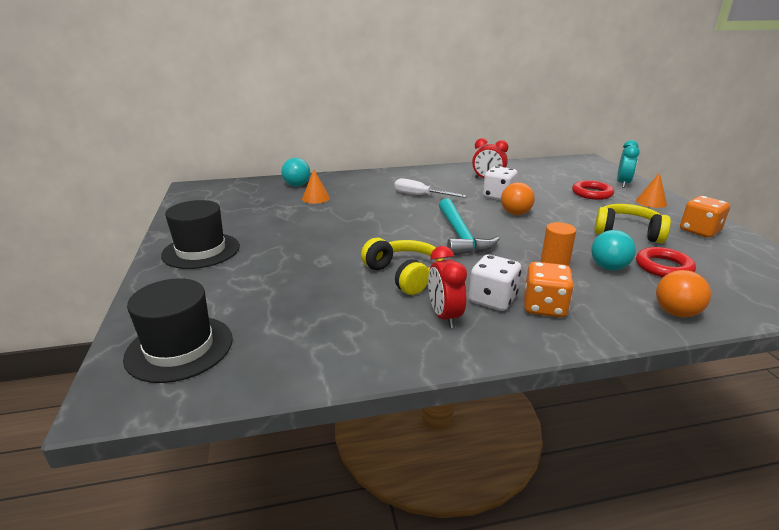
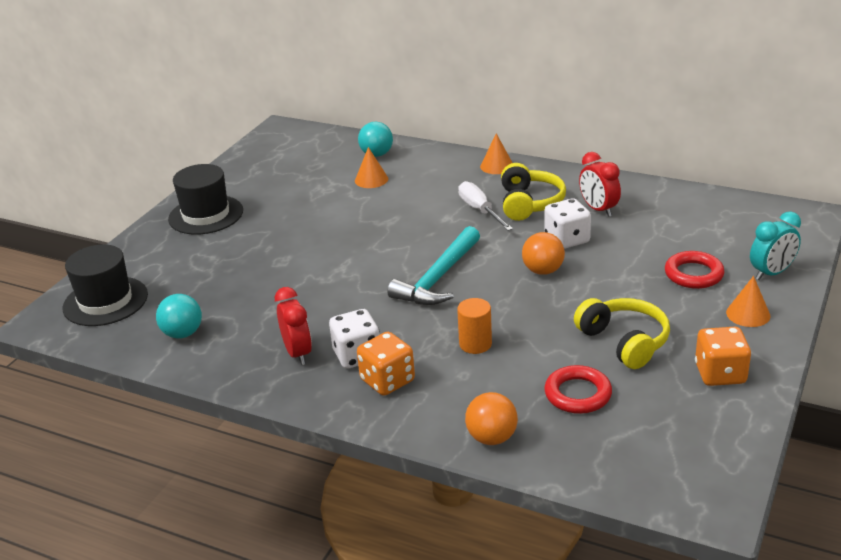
camera: 40 degrees right, 5 degrees up
(391, 174) = (497, 166): none -> orange cone
(404, 275) = (324, 302): yellow headphones -> yellow headphones (529, 203)
(444, 316) = (298, 353): red clock -> red clock turned 135 degrees clockwise
(608, 267) = (519, 371): turquoise ball -> turquoise ball (183, 334)

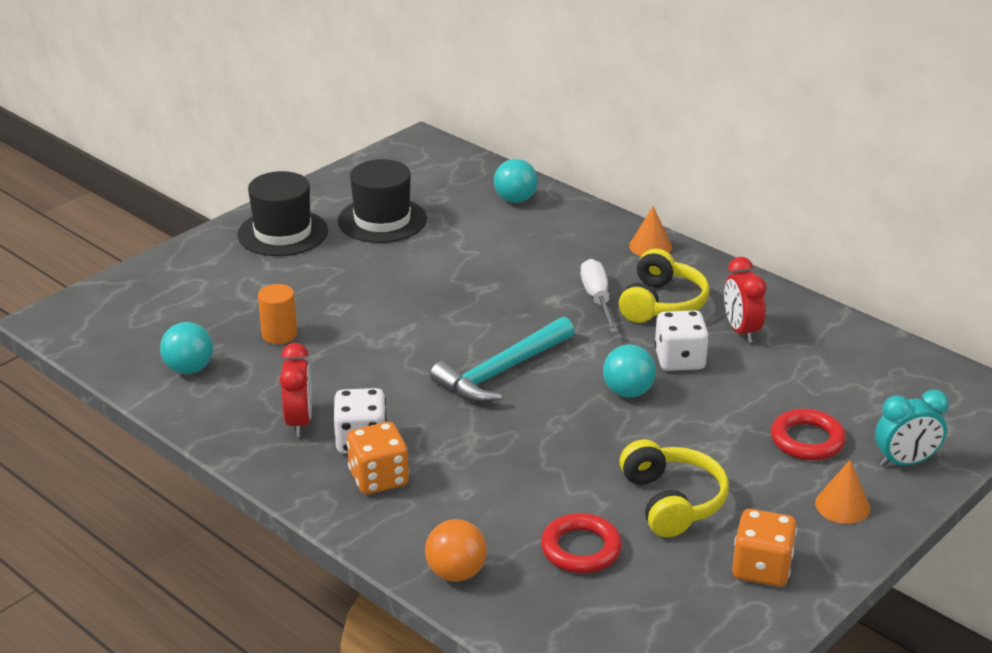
camera: 15 degrees right, 0 degrees up
(105, 301) = (127, 311): black hat -> black hat (382, 220)
(371, 179) = (491, 231): orange cone -> none
(475, 344) = (499, 461): orange cylinder -> orange cylinder (279, 334)
(543, 271) = (628, 392): orange ball -> turquoise ball

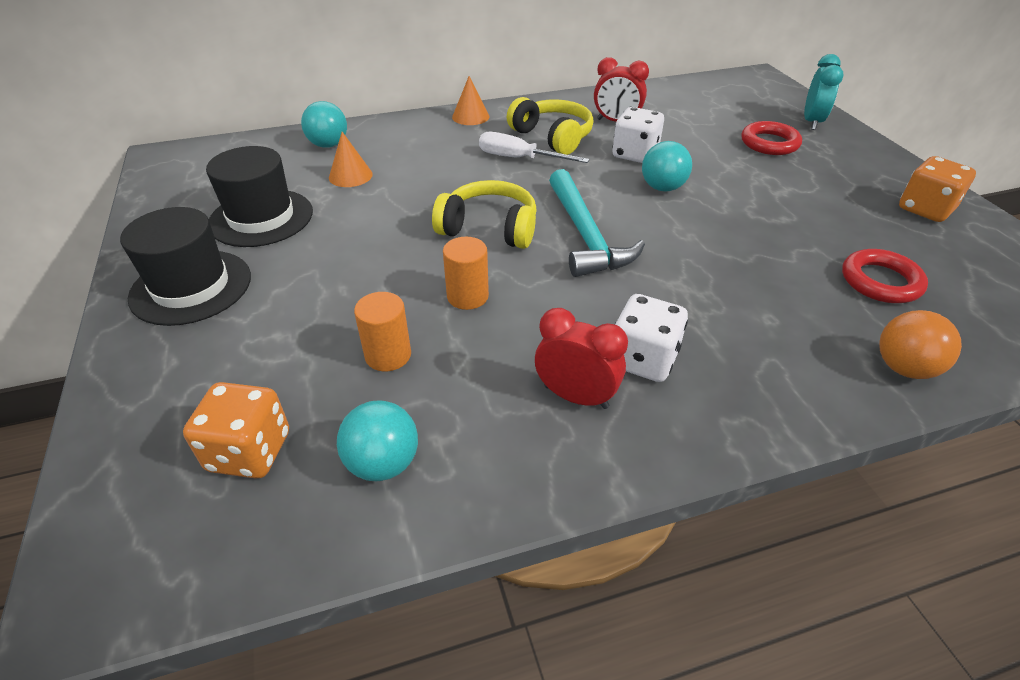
camera: 60 degrees left, 10 degrees up
(368, 343) = (467, 296): none -> orange cylinder
(378, 478) = (718, 369): orange dice -> orange dice (249, 452)
(672, 501) = (825, 217): yellow headphones -> yellow headphones (489, 228)
(842, 505) = (854, 156): orange cone -> orange cone (350, 176)

